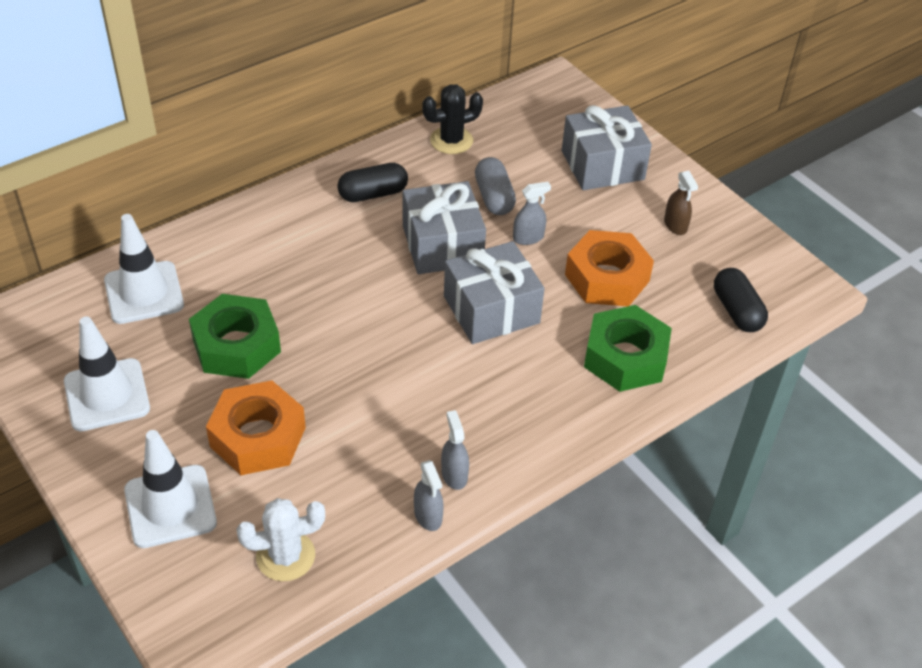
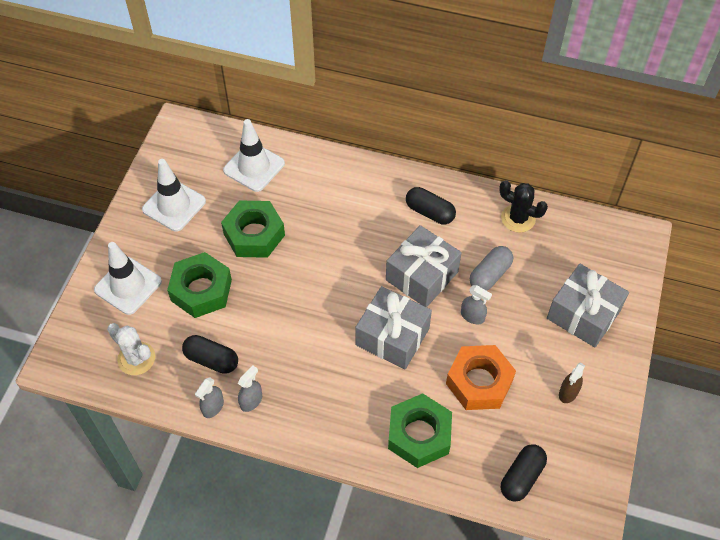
camera: 55 degrees right, 10 degrees up
(258, 437) = (201, 290): orange nut -> green nut
(363, 481) = (211, 359): none -> black capsule

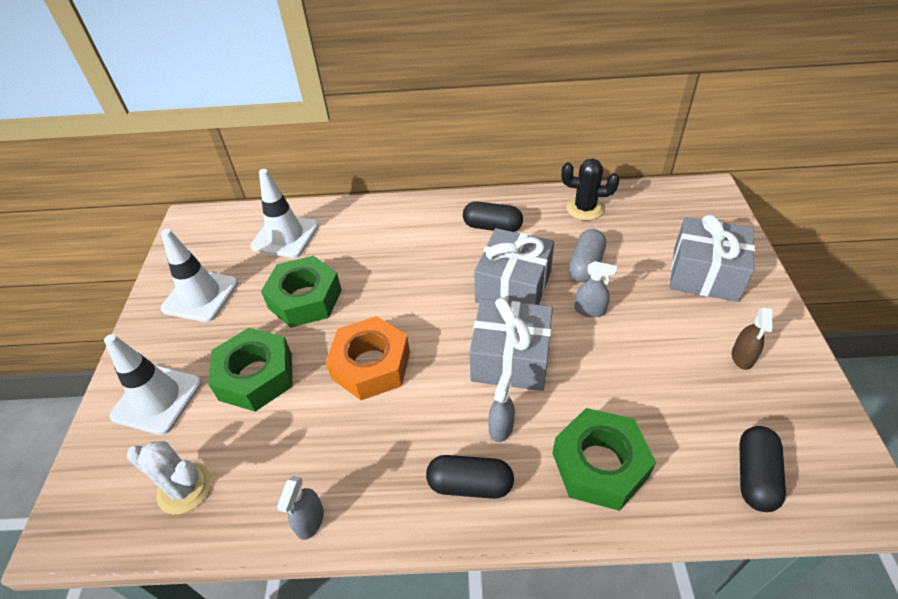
camera: 15 degrees left, 10 degrees down
(211, 359) = (291, 457): black capsule -> black capsule (470, 484)
(251, 401) = (361, 494): grey spray bottle -> grey spray bottle (501, 427)
(479, 382) = (636, 377): orange nut -> orange nut (371, 365)

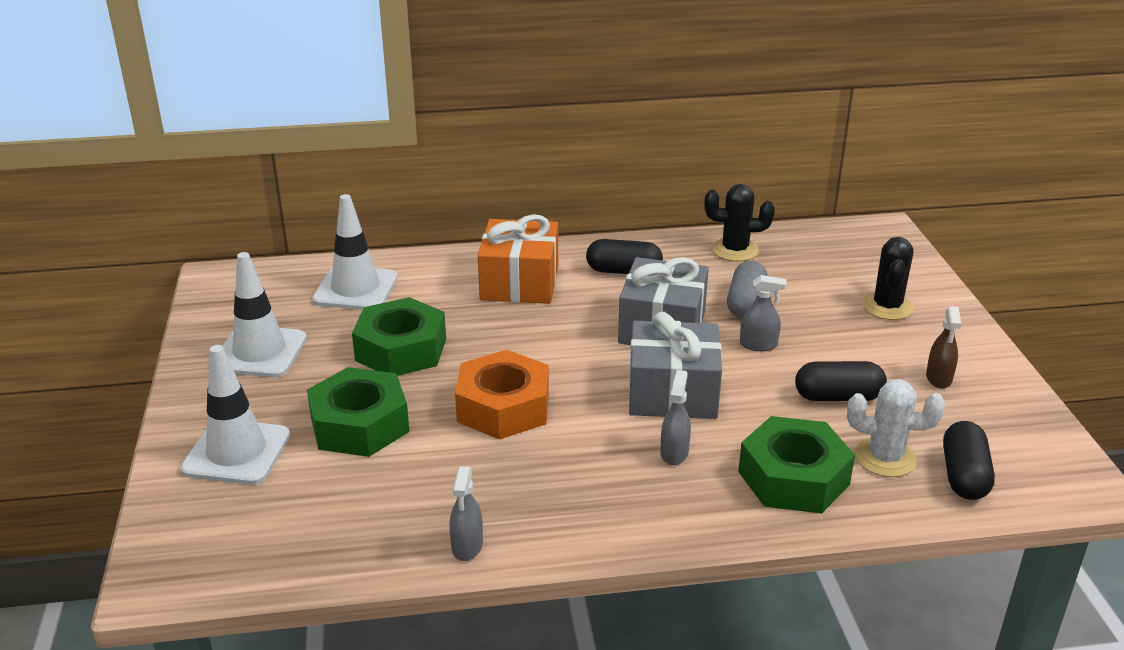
camera: 10 degrees left, 15 degrees down
(184, 488) = (302, 529): white cactus -> white cactus (885, 458)
(409, 235) = (519, 282): none -> orange gift
(470, 484) = (649, 503): black capsule -> black capsule (838, 397)
(705, 274) = (887, 307): grey gift -> black cactus

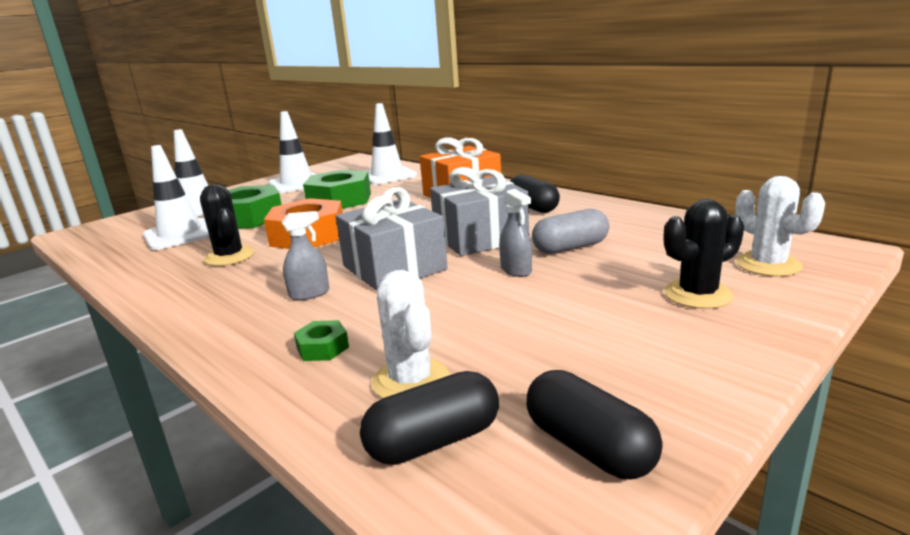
camera: 55 degrees right, 10 degrees down
(343, 489) = (180, 235): none -> white traffic cone
(467, 546) = (138, 277): grey spray bottle -> none
(735, 250) = (643, 220): black cactus -> black cactus (229, 257)
(793, 478) = (322, 348): green nut -> green nut, size x0.44
(838, 397) = (488, 324): black capsule -> black capsule (589, 447)
(876, 261) = (768, 265): none -> white cactus
(939, 378) = (616, 362): brown spray bottle -> none

